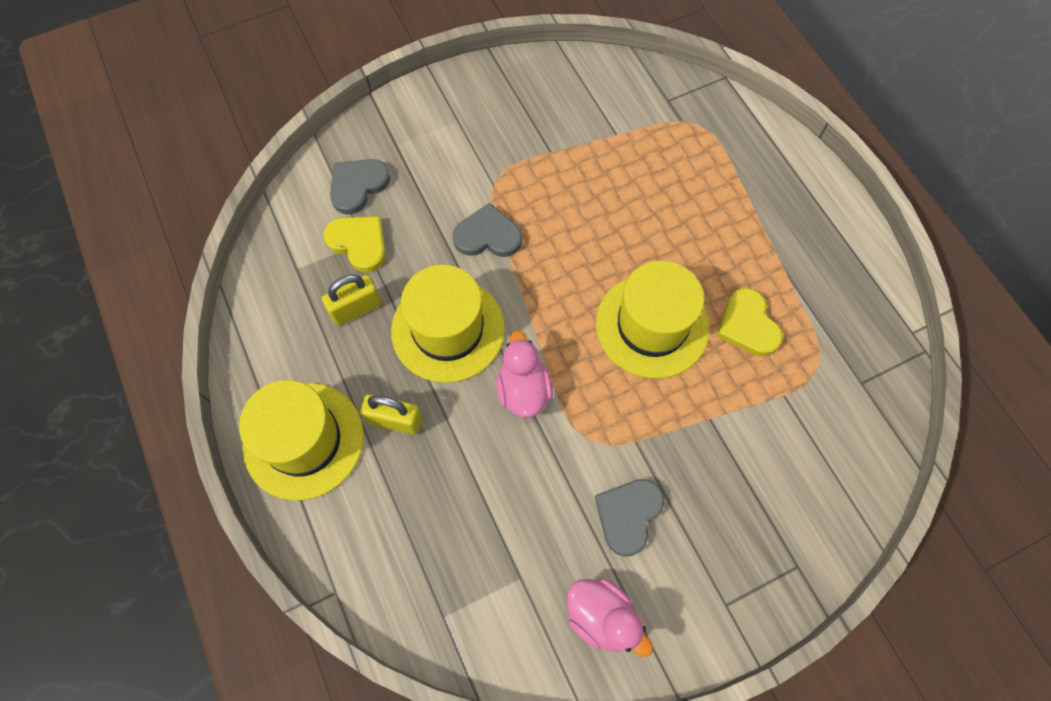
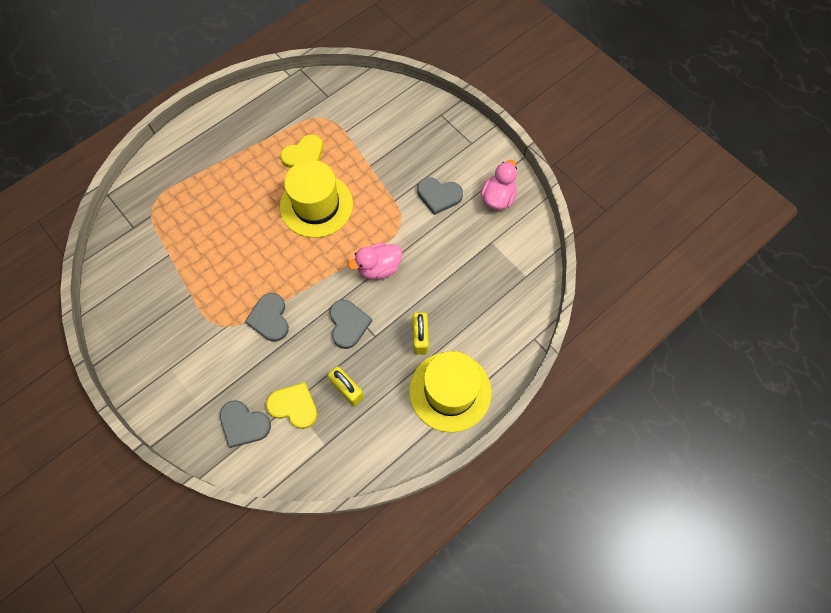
camera: 105 degrees left, 0 degrees up
(359, 243) = (294, 406): yellow heart -> yellow heart turned 90 degrees clockwise
(448, 329) = (348, 324): yellow hat -> grey heart

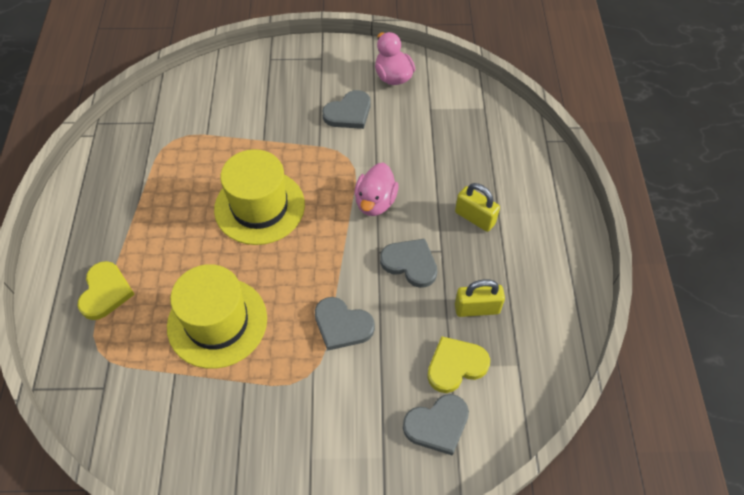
camera: 50 degrees left, 10 degrees down
(304, 155) = (194, 181): yellow heart -> yellow heart (105, 292)
(450, 391) = (545, 230): yellow hat -> yellow hat (217, 322)

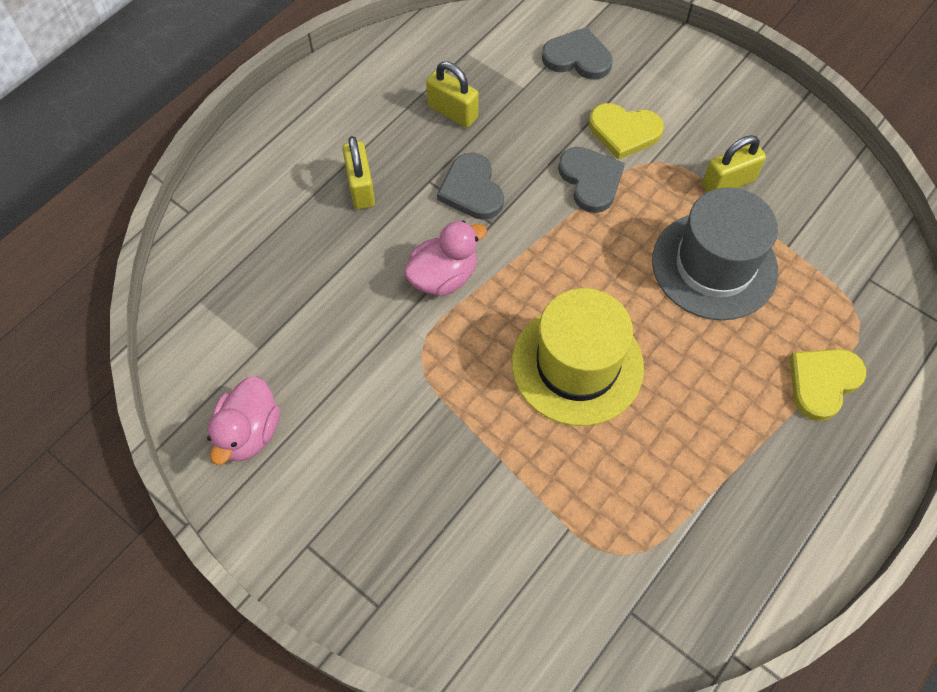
camera: 140 degrees left, 5 degrees up
(217, 322) = (714, 265): yellow hat -> grey hat
(246, 394) = (728, 183): none -> yellow padlock
(349, 113) = (360, 418): grey heart -> none
(455, 365) = (519, 85): yellow heart -> yellow heart (624, 132)

